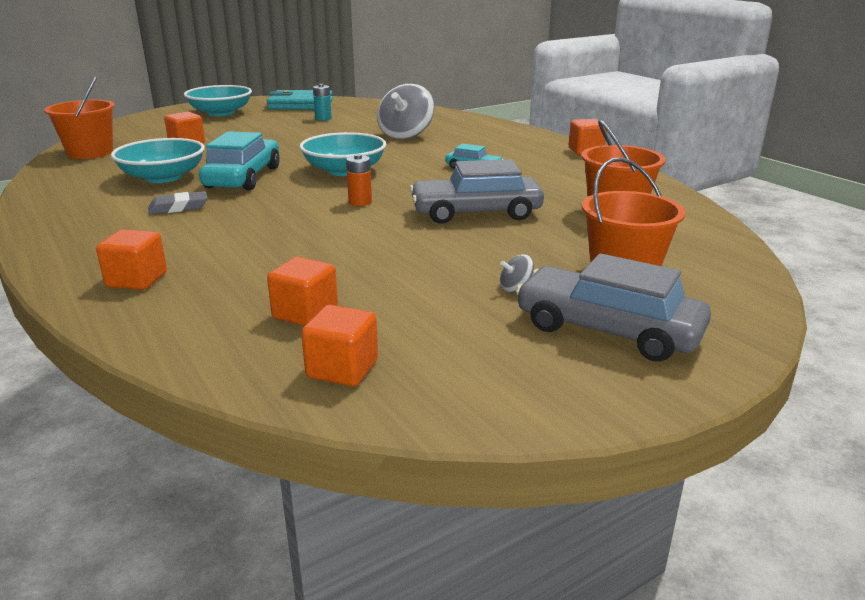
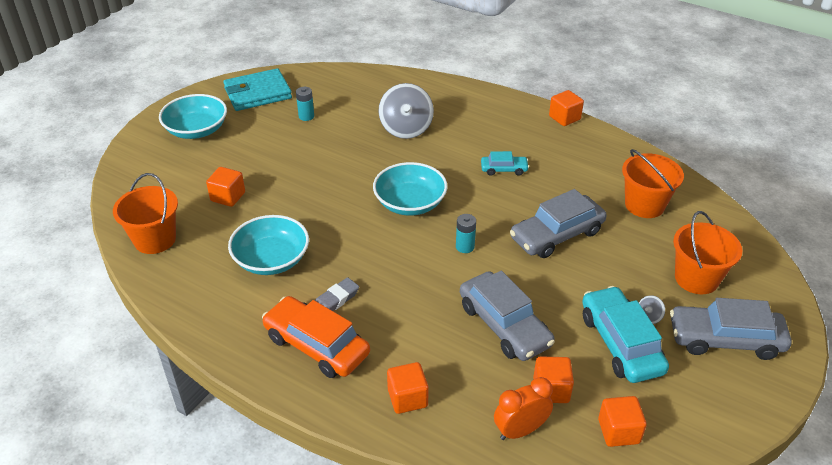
camera: 25 degrees left, 15 degrees up
(112, 228) = (316, 345): none -> orange car
(218, 334) = (520, 430): none -> orange clock
(243, 177) = (340, 239): turquoise car -> turquoise car (621, 343)
(323, 256) = (504, 325): none -> grey car
(360, 202) = (465, 247): orange battery -> turquoise battery

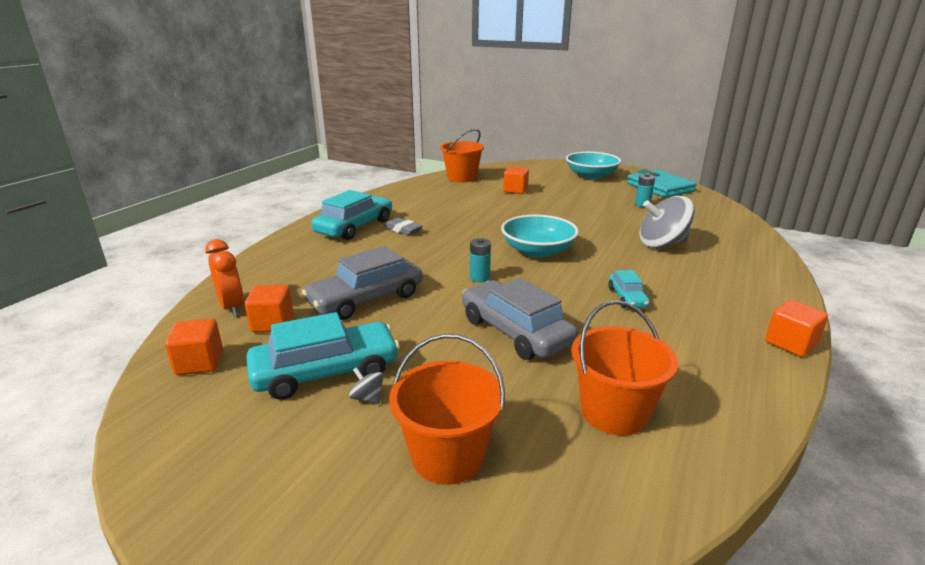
camera: 85 degrees right, 15 degrees down
(271, 259) = (447, 207): turquoise bowl -> none
(316, 345) = (355, 227): orange car -> turquoise car
(407, 398) = (290, 259): orange cube -> none
(725, 339) = (312, 474): grey car -> none

